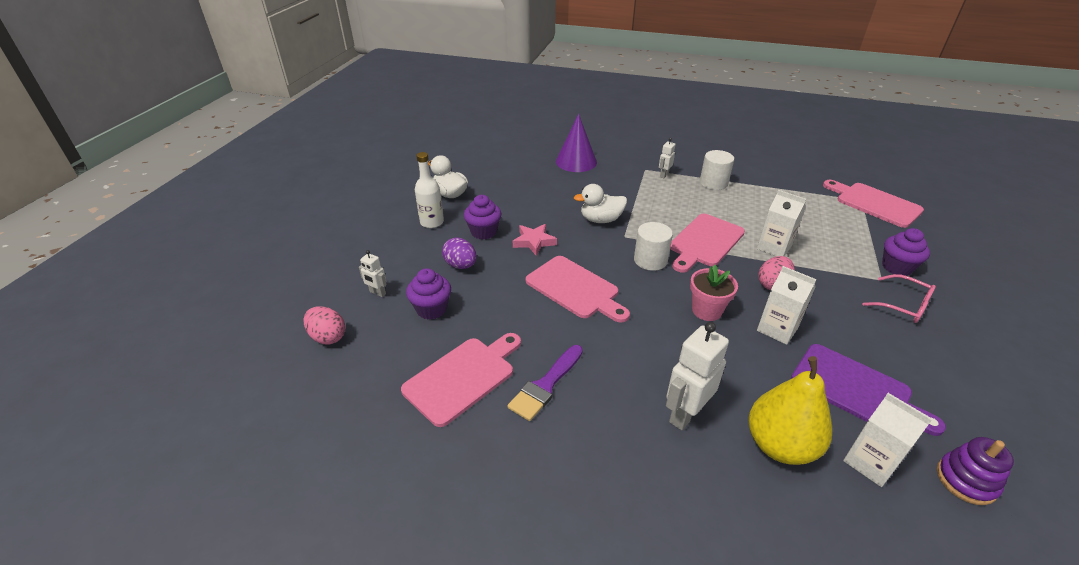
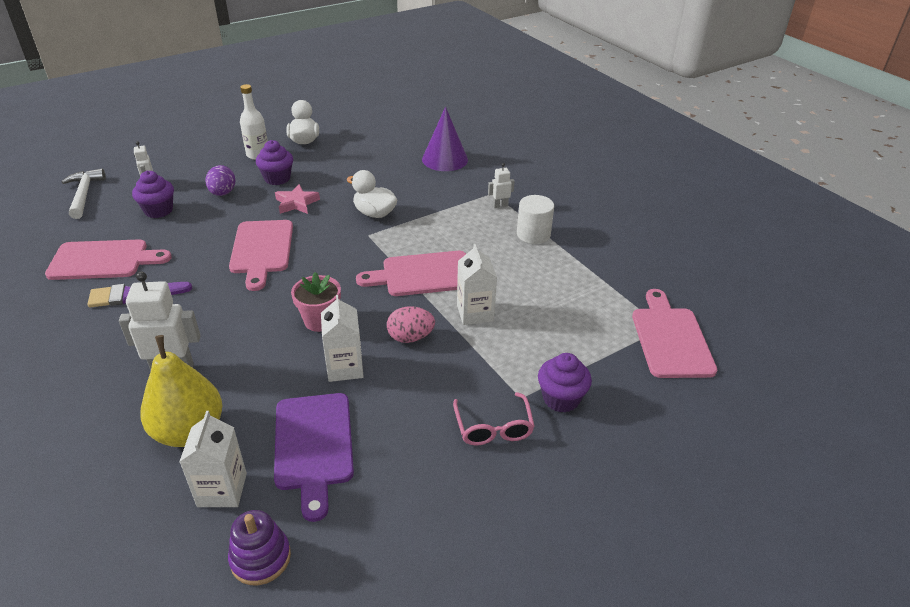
camera: 40 degrees right, 0 degrees up
(328, 337) = (84, 194): pink egg -> white hammer
(650, 260) = (352, 262): white cylinder -> none

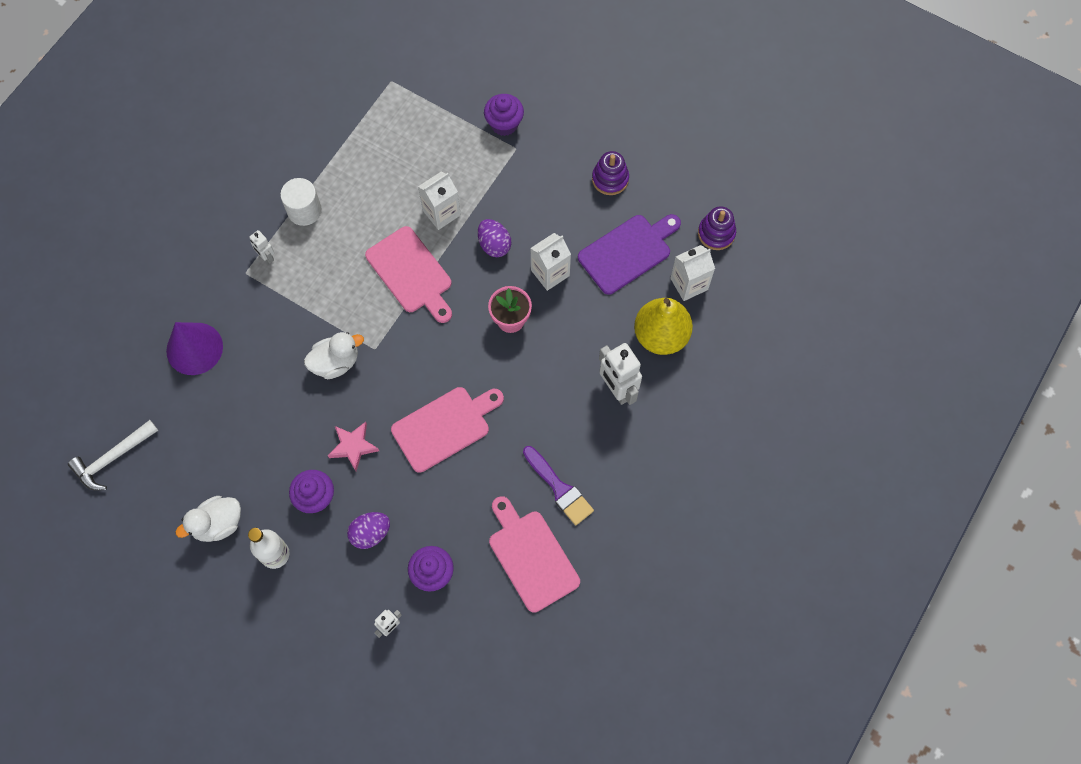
camera: 115 degrees left, 30 degrees up
(84, 194) = (443, 678): white hammer -> white hammer (112, 458)
(374, 213) = (336, 362): white duck -> white duck turned 120 degrees counterclockwise
(410, 337) = (494, 245): pink egg -> purple egg
(424, 471) = (610, 179): none -> purple stacking toy
(493, 428) = (553, 154): pink glasses -> none
(670, 339) = (402, 73): pink cutting board -> none

